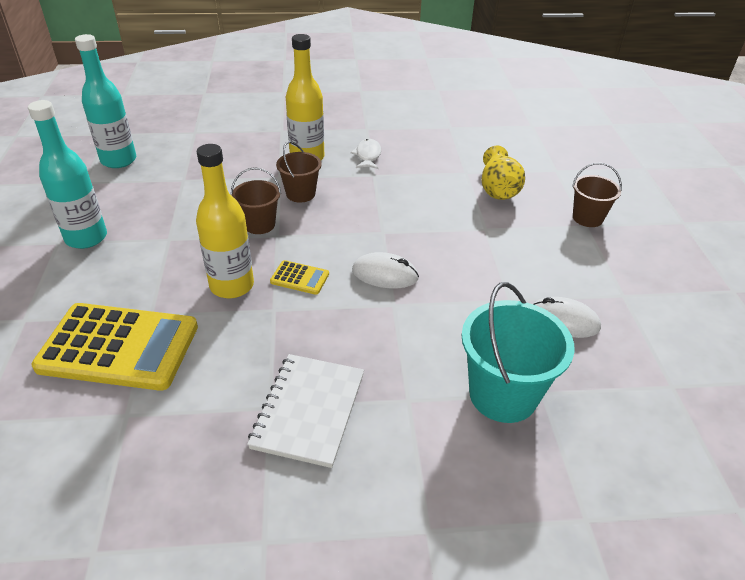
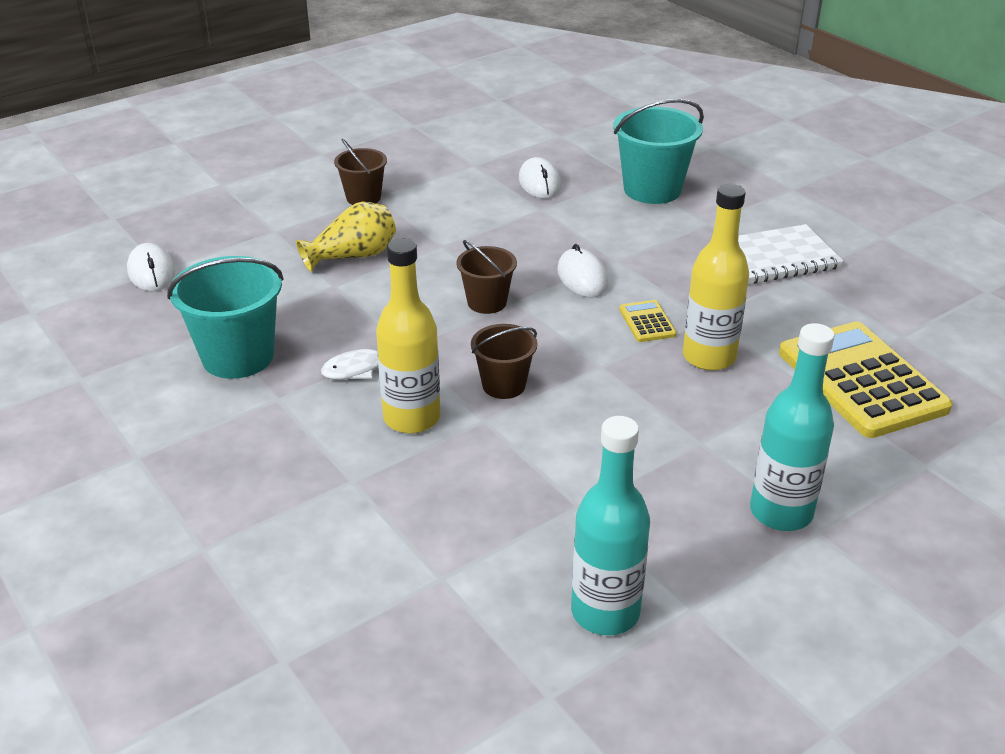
camera: 120 degrees left, 5 degrees down
(259, 224) = (597, 387): brown bucket -> brown bucket (487, 302)
(416, 127) = (238, 357): none -> turquoise bucket
(530, 122) = (151, 272): none -> white mouse

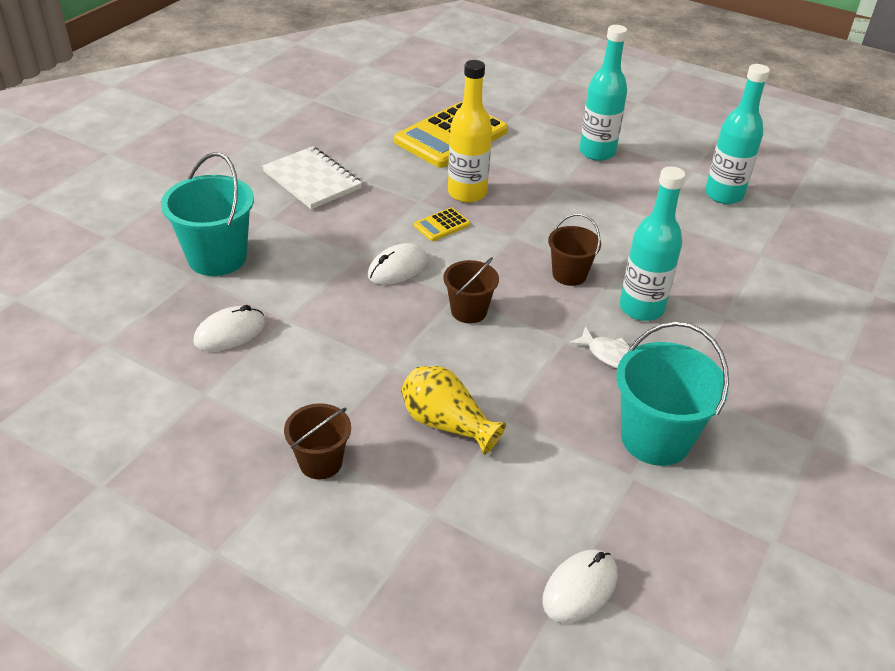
camera: 115 degrees left, 5 degrees up
(412, 418) = (641, 308): yellow bottle -> turquoise bottle

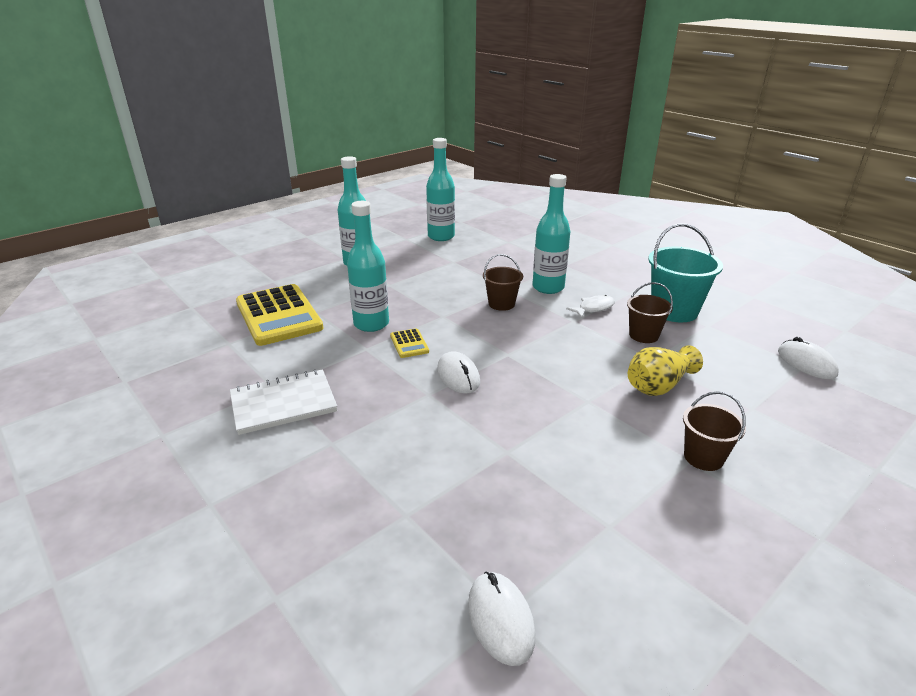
camera: 70 degrees left, 10 degrees down
(217, 258) = (382, 491): turquoise bucket -> none
(230, 332) = (516, 495): white mouse -> white mouse (500, 619)
(467, 193) = (371, 324): yellow bottle -> turquoise bottle
(469, 311) = (529, 352): brown bucket -> brown bucket (643, 335)

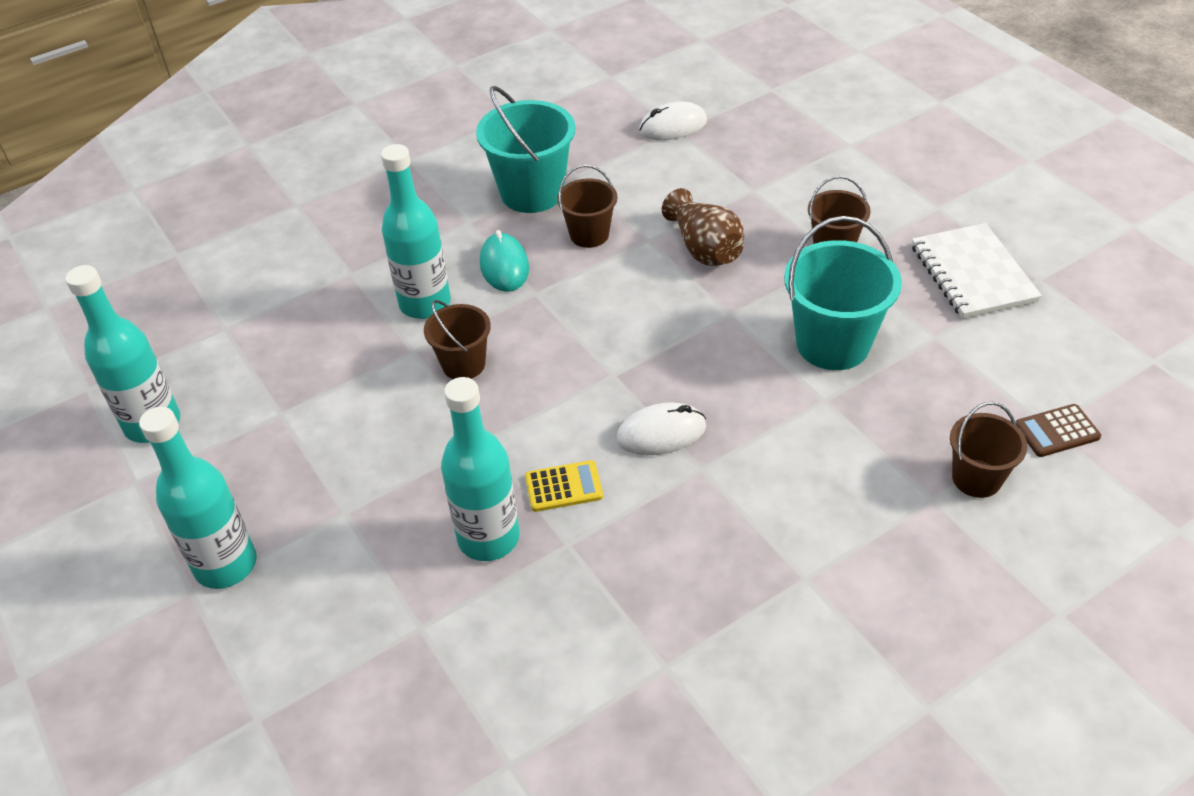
camera: 80 degrees left, 15 degrees up
(278, 315) = (420, 689): yellow calculator -> none
(283, 404) = (711, 647): white notebook -> white notebook (972, 274)
(430, 547) = (976, 478): none -> brown bucket
(500, 619) = (1057, 431): white mouse -> brown calculator
(574, 456) = (832, 344): none -> turquoise bucket
(594, 308) = (504, 266): white fish -> turquoise mouse
(658, 386) = (704, 248): yellow vase -> brown vase

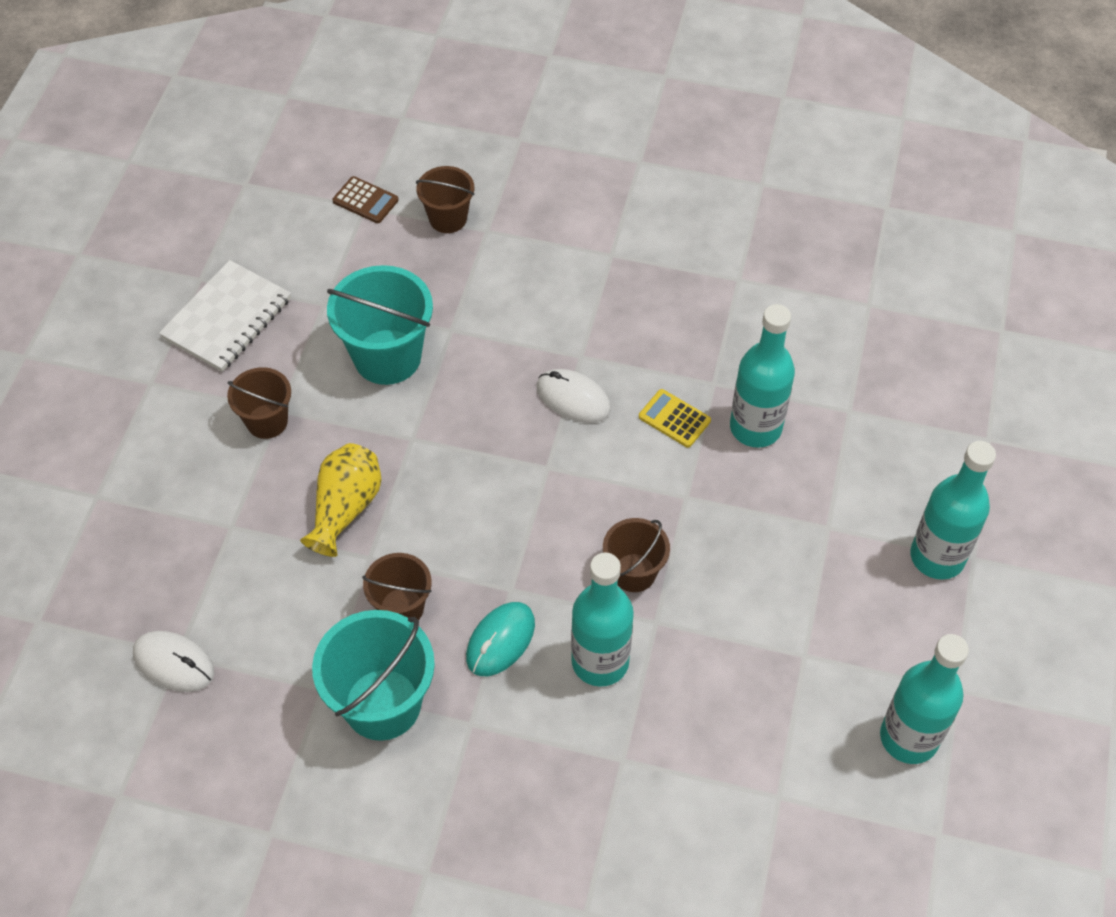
camera: 135 degrees left, 10 degrees up
(704, 248) = (345, 508): brown vase -> yellow vase

